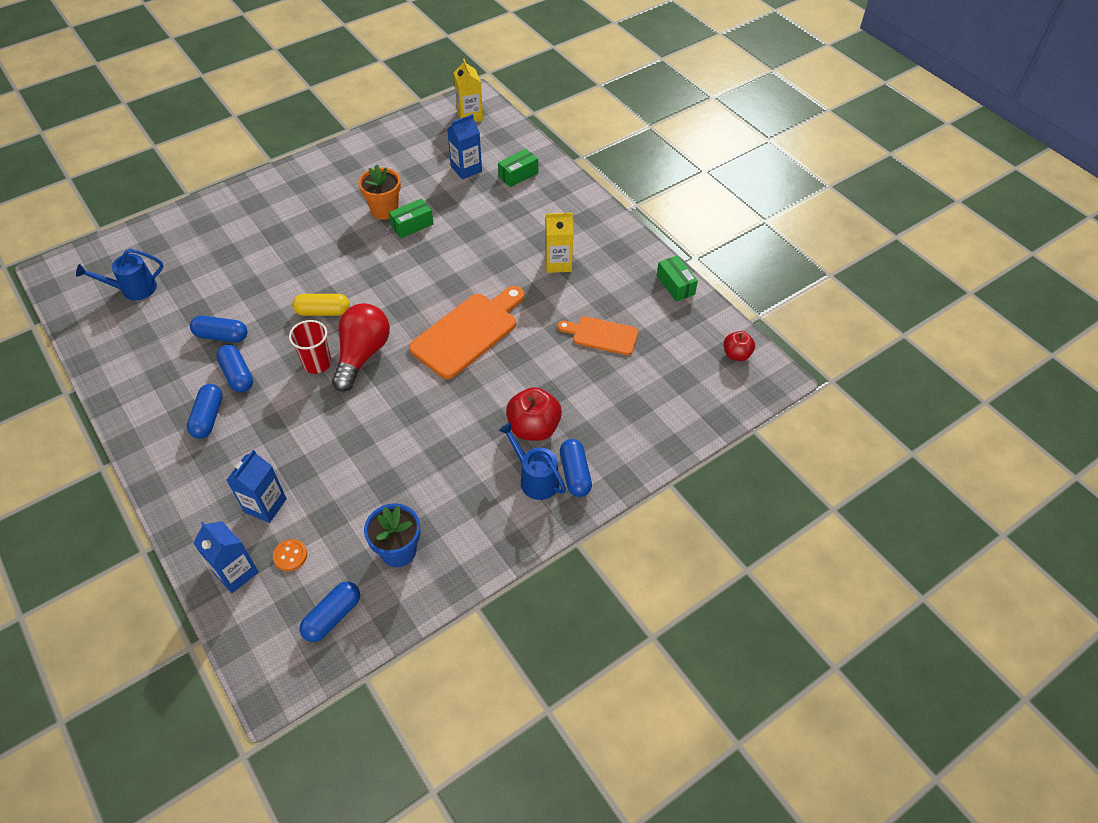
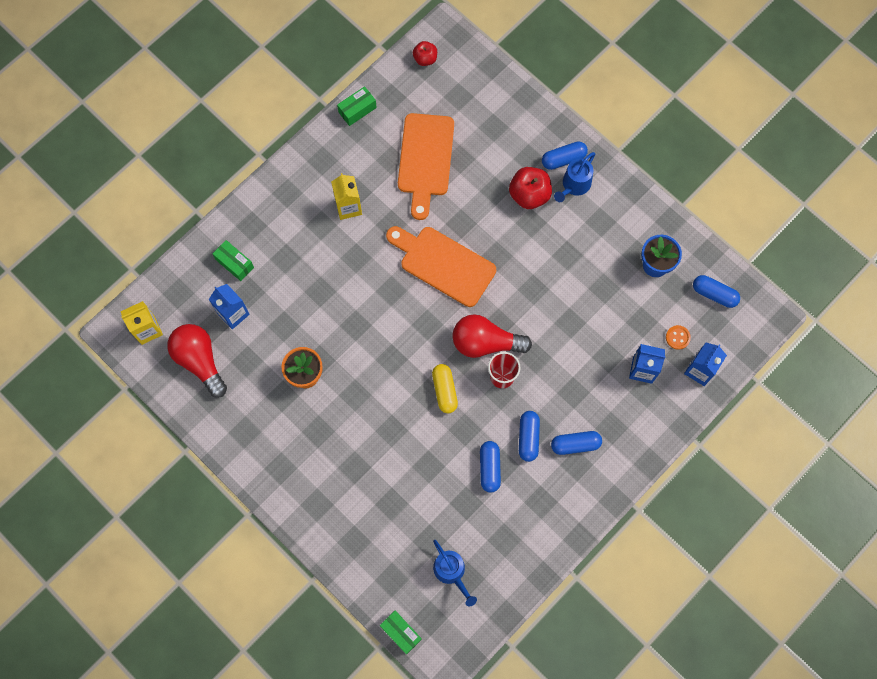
camera: 100 degrees left, 20 degrees up
(237, 375) = (528, 438): blue capsule -> blue capsule turned 45 degrees counterclockwise
(412, 225) = (322, 344): green box -> green box (401, 632)
(428, 144) = (199, 360): none -> red light bulb
(602, 335) = (425, 159): orange cutting board -> orange cutting board, size x1.67

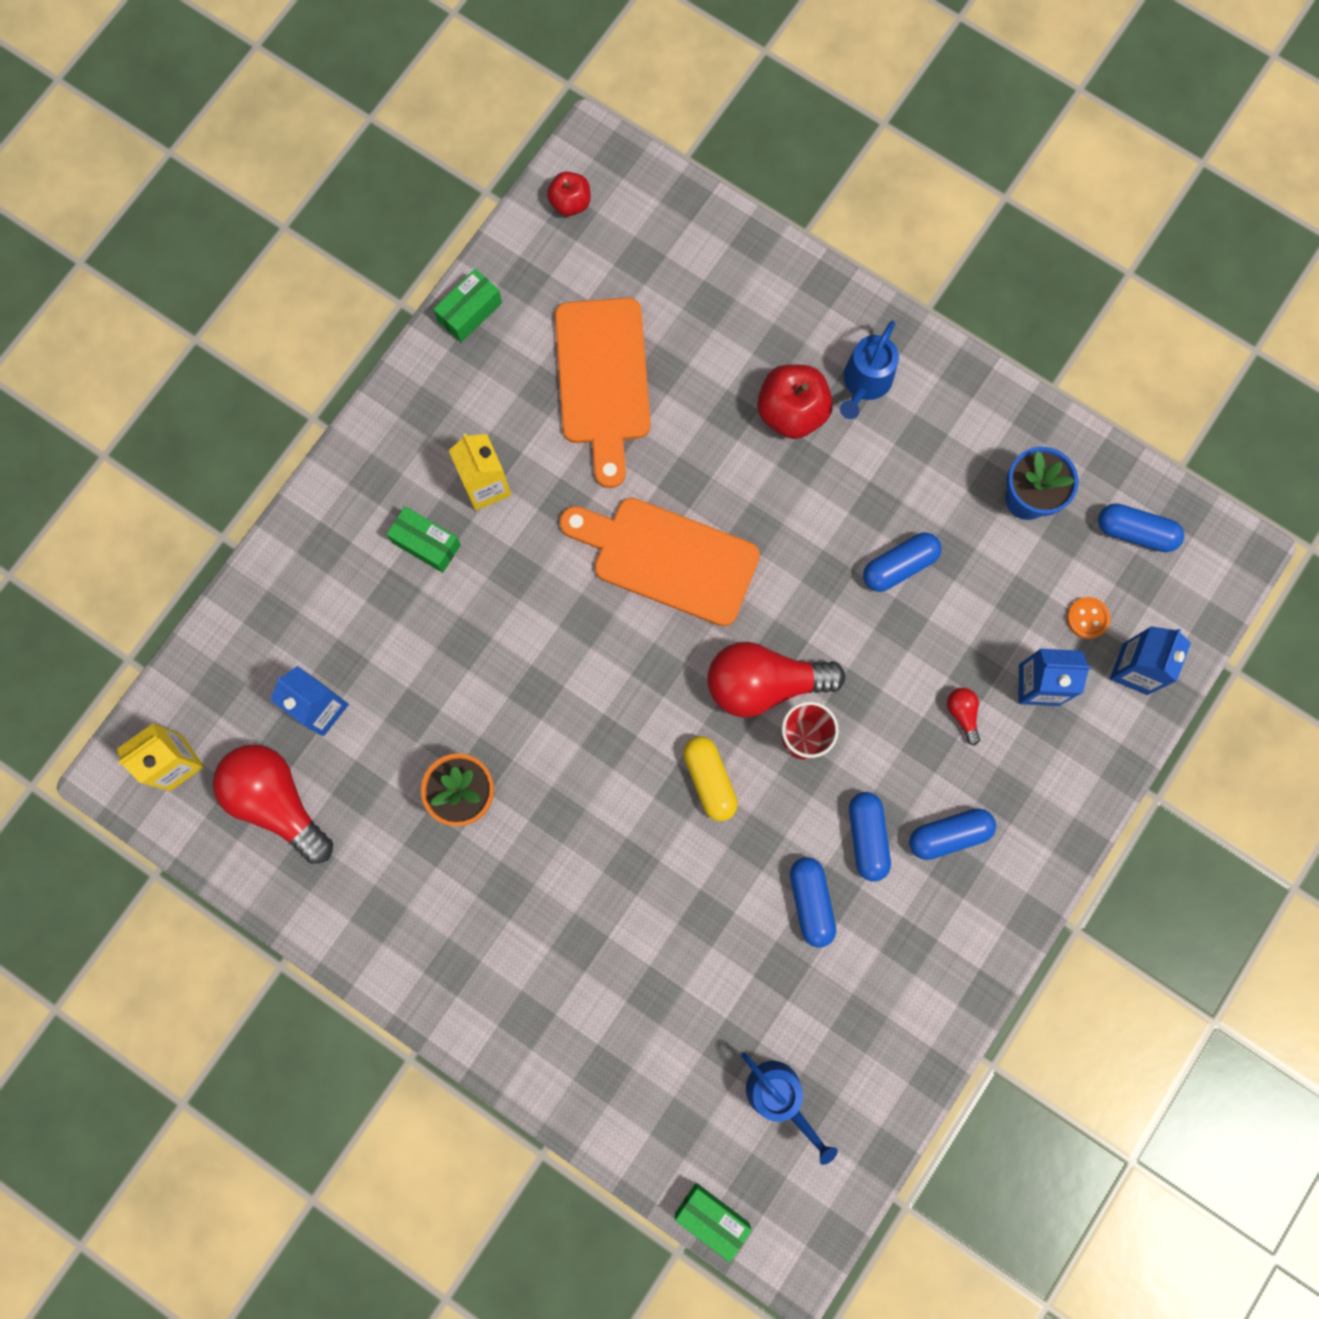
camera: 10 degrees left, 5 degrees up
(234, 263) = (306, 619): green box -> green box (426, 543)
(563, 159) = (838, 340): blue capsule -> blue capsule (899, 566)
(595, 378) = (962, 714): none -> red light bulb

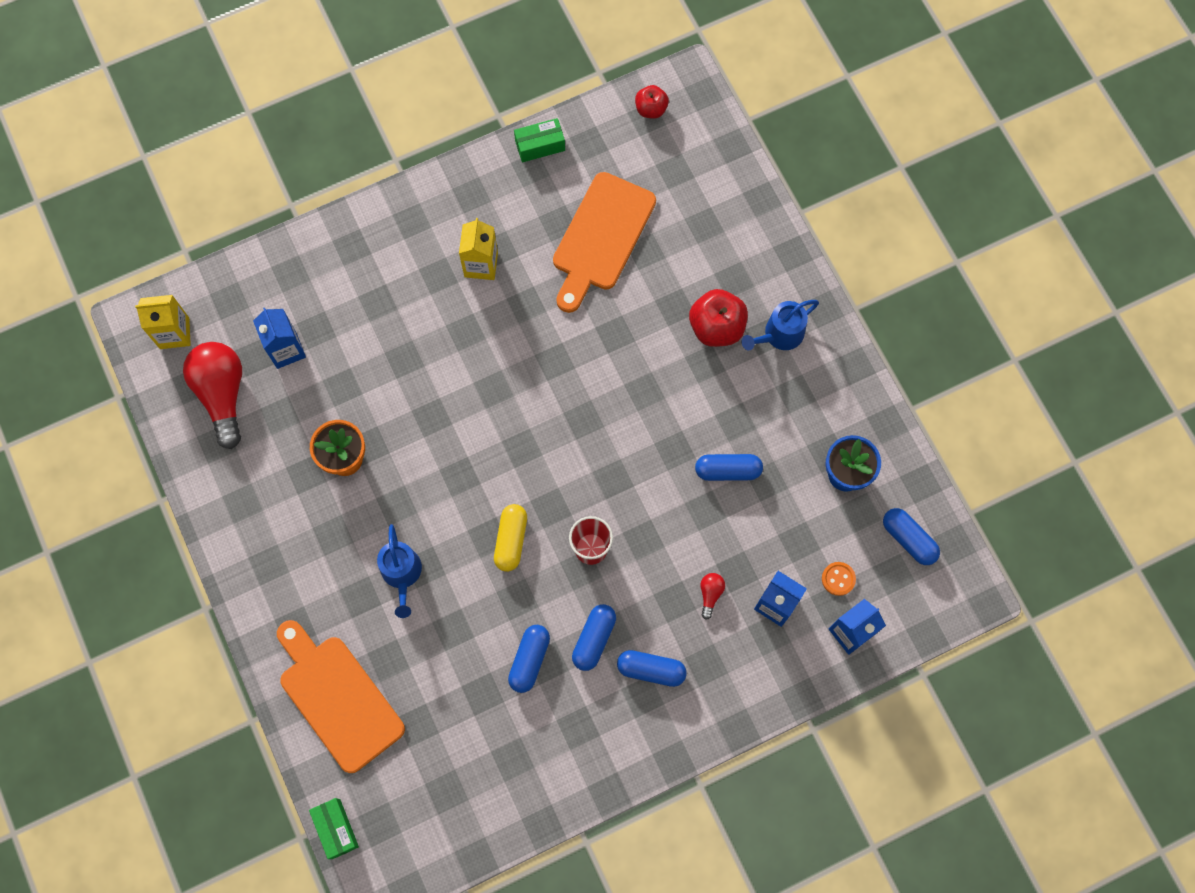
camera: 30 degrees right, 5 degrees down
(426, 543) = (419, 281): green box -> none
(667, 558) = (572, 378): orange cutting board -> orange cutting board (338, 698)
(763, 684) = (586, 497): red light bulb -> none
(779, 1096) = (429, 776): blue watering can -> blue watering can (402, 574)

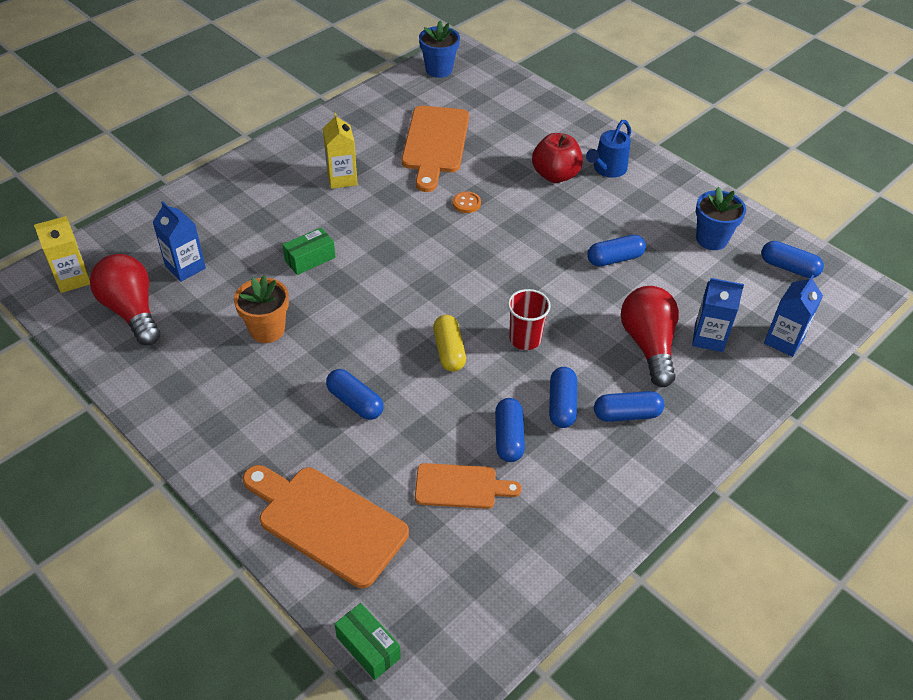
camera: 20 degrees left, 25 degrees down
(402, 574) = (355, 402): blue watering can -> blue capsule
(466, 699) = (460, 487): none -> orange cutting board
(540, 145) = (361, 104): green box -> green box (310, 259)
(651, 109) = (439, 70): red apple -> blue flower pot
(710, 594) = (648, 345): red light bulb -> red light bulb, size x2.38
(838, 579) = (749, 307): orange button -> orange button (466, 203)

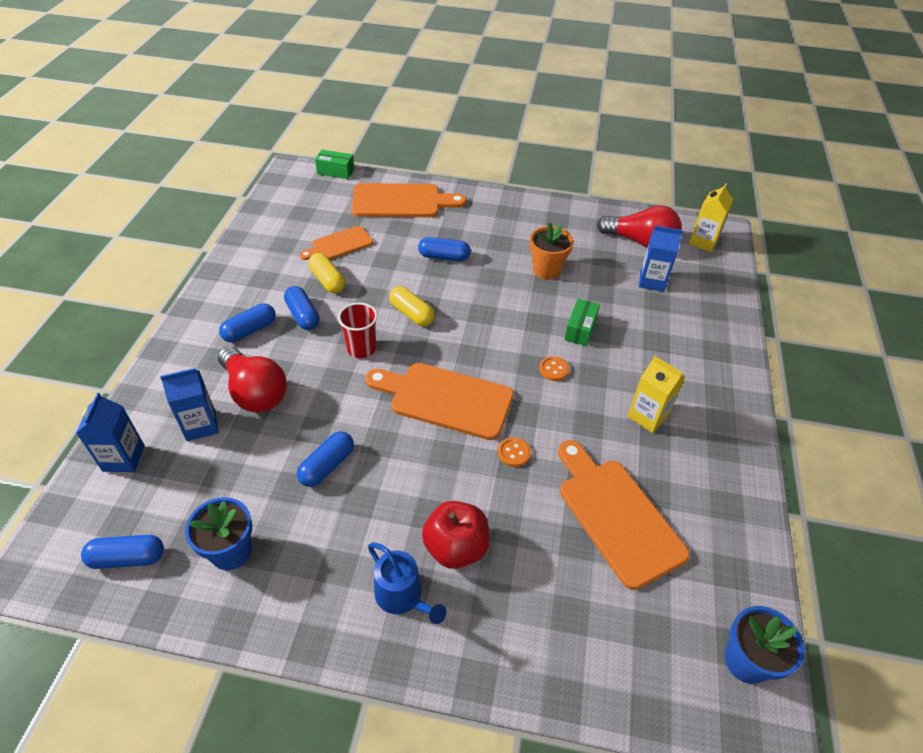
camera: 145 degrees right, 0 degrees up
(372, 240) = (553, 369): none -> orange button
(484, 261) = (445, 399): none -> orange cutting board
(508, 437) = (328, 281): blue capsule -> yellow capsule
(607, 169) = (403, 596): blue watering can -> blue watering can turned 135 degrees clockwise

